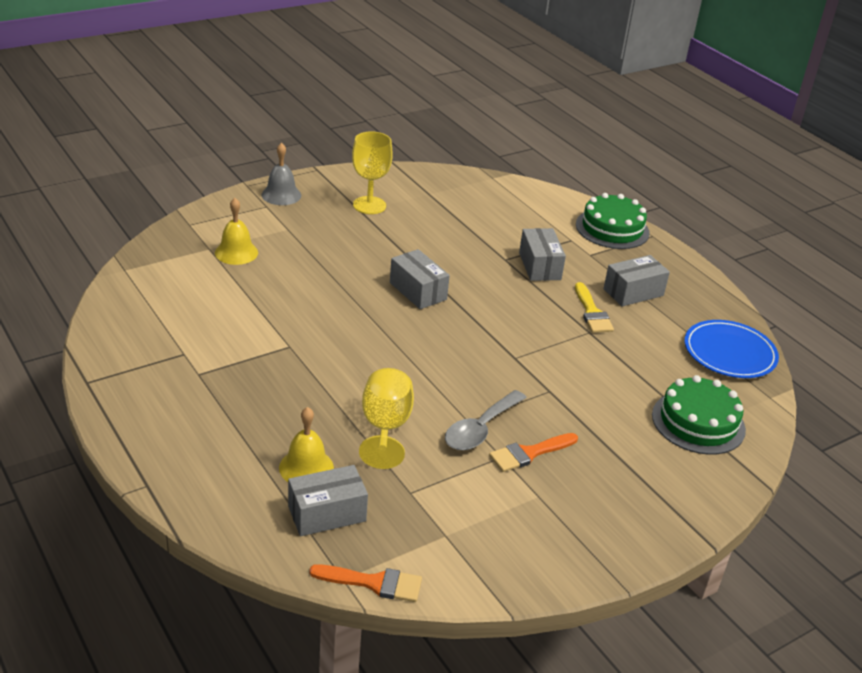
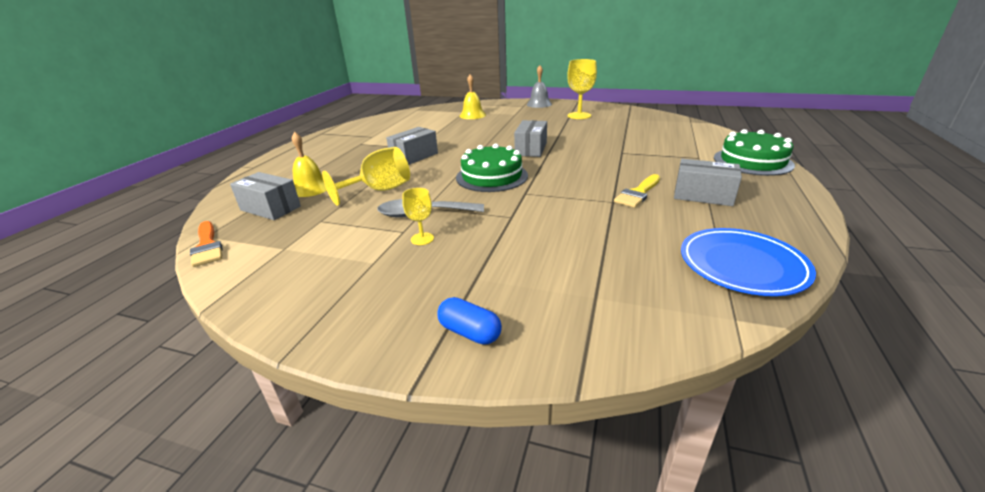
camera: 55 degrees right, 5 degrees down
(529, 453) = (422, 239): orange brush -> yellow goblet
(539, 266) = (642, 161): grey box -> grey box (414, 156)
(682, 496) = (470, 332): none -> blue capsule
(698, 422) = (601, 293): green cake -> green cake (492, 176)

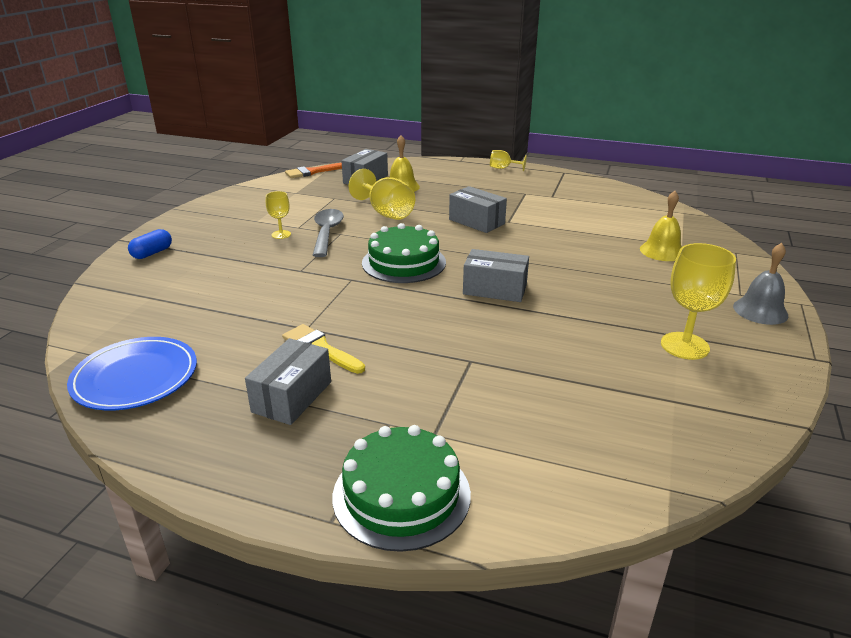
camera: 90 degrees right, 0 degrees up
(294, 151) = (503, 168): none -> yellow goblet

